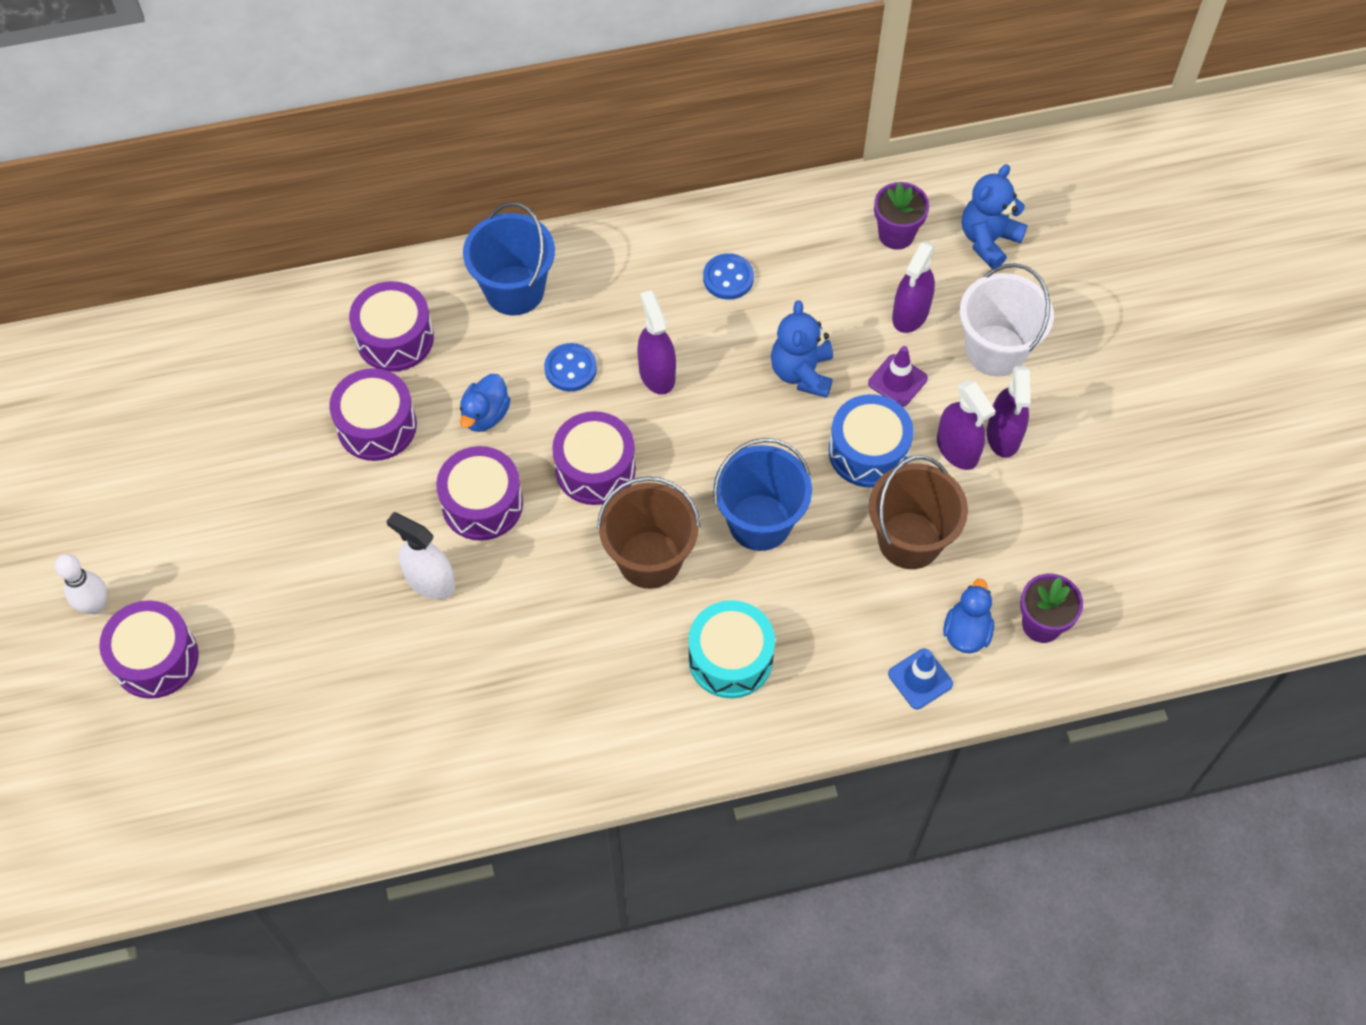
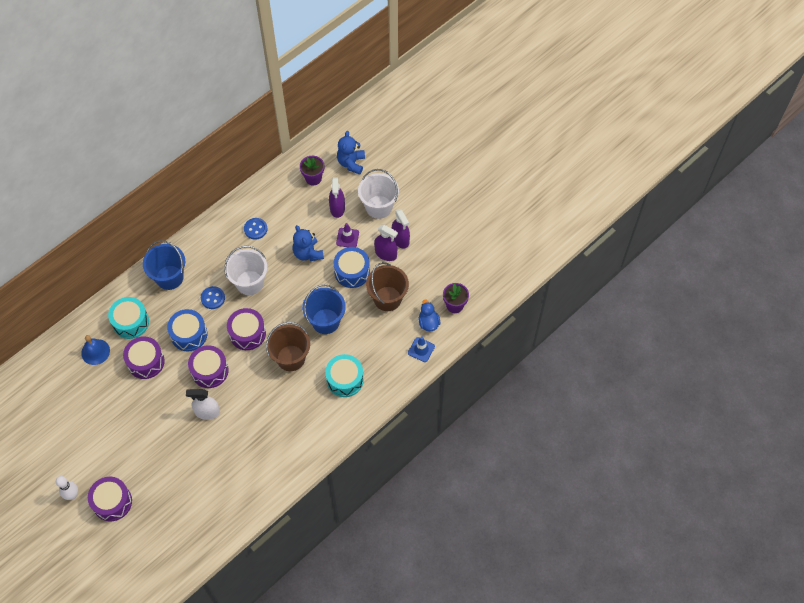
camera: 30 degrees left, 0 degrees up
(299, 360) = (95, 352): none -> blue bell
(395, 338) = (131, 322): purple drum -> turquoise drum
(485, 415) = (189, 334): blue duck -> blue drum
(657, 374) = (249, 283): purple spray bottle -> white bucket

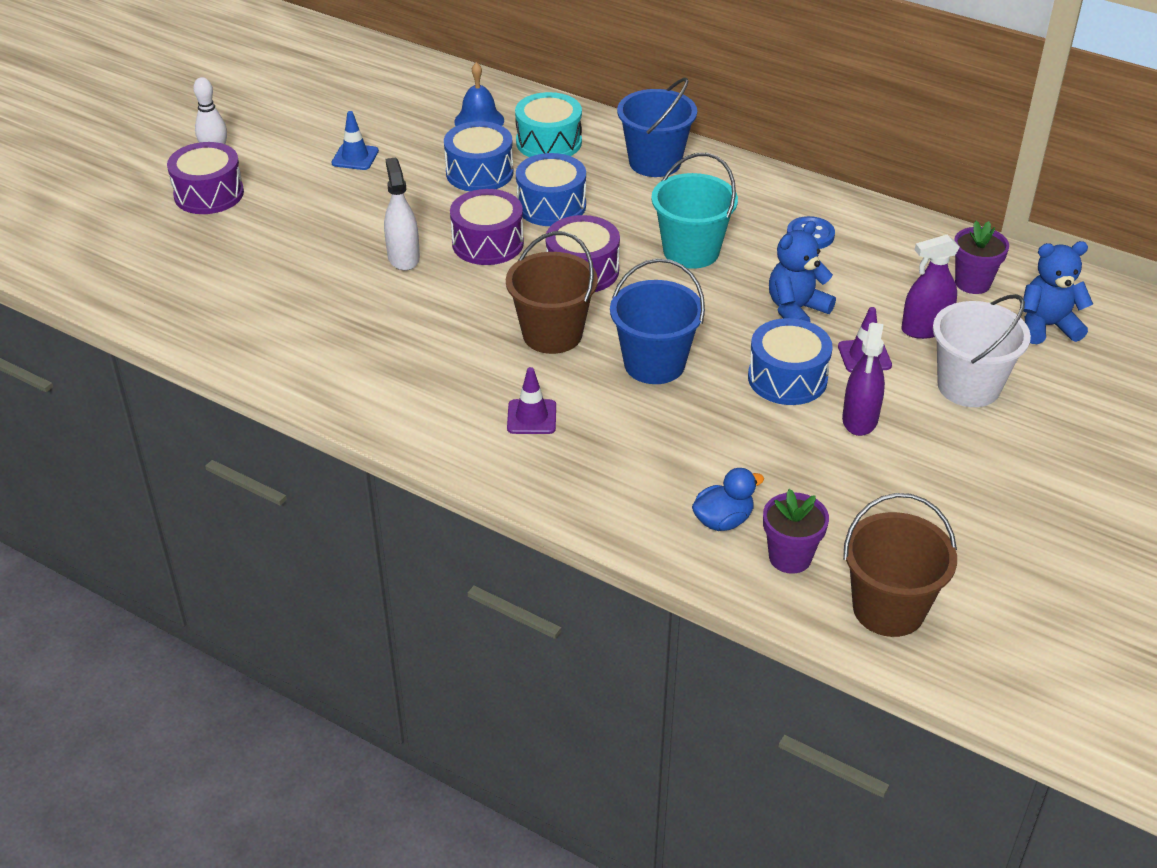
camera: 75 degrees right, 20 degrees down
(146, 362) = (479, 172): purple drum -> blue drum
(213, 298) = (637, 216): blue button -> none
(249, 283) = (691, 251): white bucket -> turquoise bucket
(345, 380) = (531, 417): turquoise drum -> purple traffic cone
(387, 298) = (751, 443): brown bucket -> brown bucket (888, 609)
(400, 239) = (909, 435): purple spray bottle -> none
(421, 349) = (650, 521): blue traffic cone -> blue traffic cone (355, 157)

